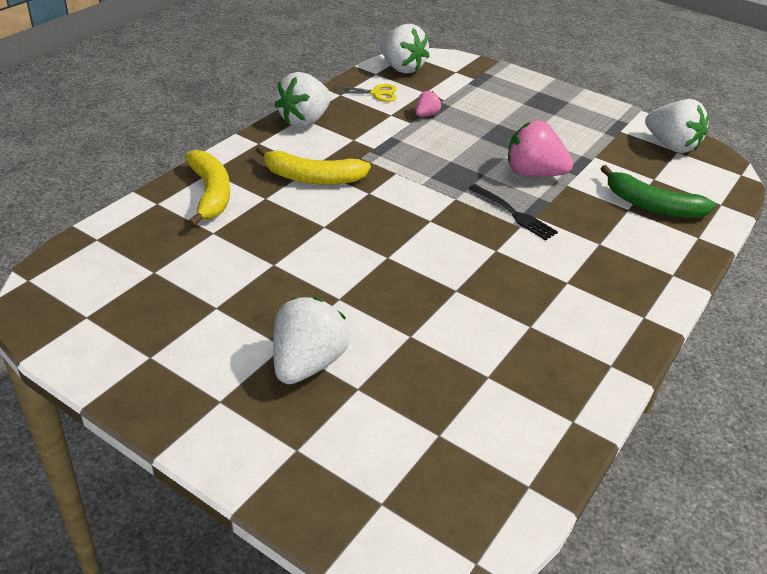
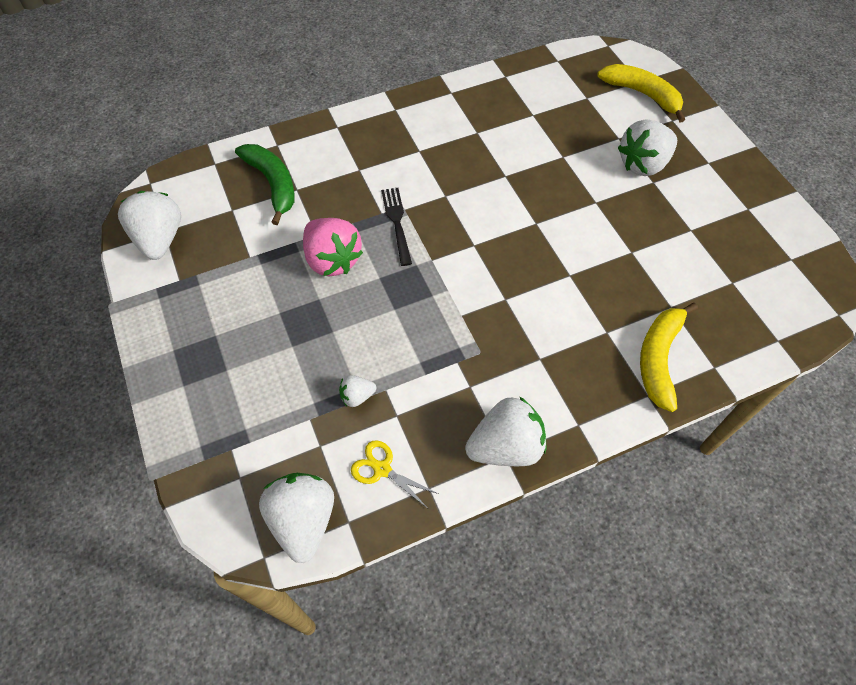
camera: 145 degrees left, 20 degrees up
(312, 178) = (548, 341): yellow banana -> yellow banana (642, 94)
(426, 115) = (357, 396): pink strawberry -> white strawberry

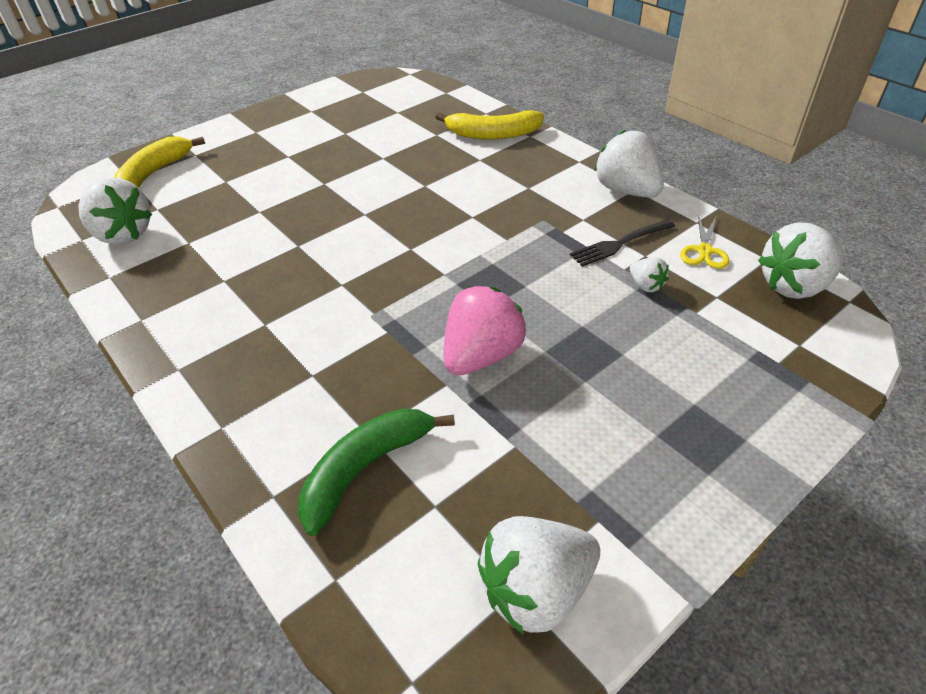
camera: 105 degrees left, 15 degrees down
(397, 223) = (399, 313): black fork -> black fork (620, 243)
(643, 164) = (264, 163): white strawberry -> white strawberry (123, 234)

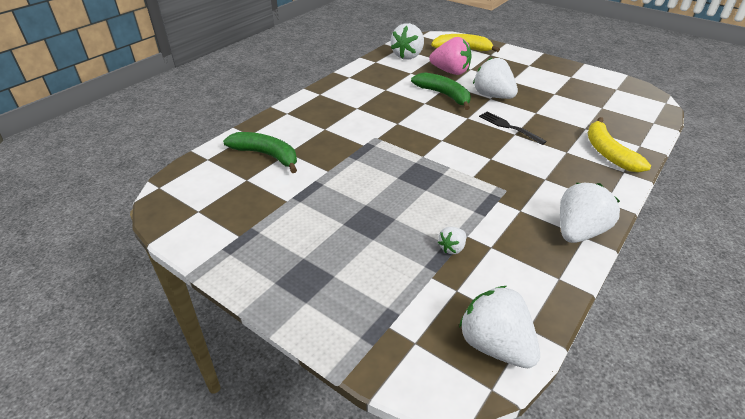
camera: 75 degrees right, 5 degrees down
(288, 222) = (444, 95): none -> green banana
(481, 356) = (354, 180): pink strawberry -> pink strawberry (450, 72)
(536, 590) = (198, 217): white strawberry -> white strawberry (493, 96)
(620, 243) = (499, 232): black fork -> black fork (509, 127)
(704, 251) = (516, 283): yellow scissors -> none

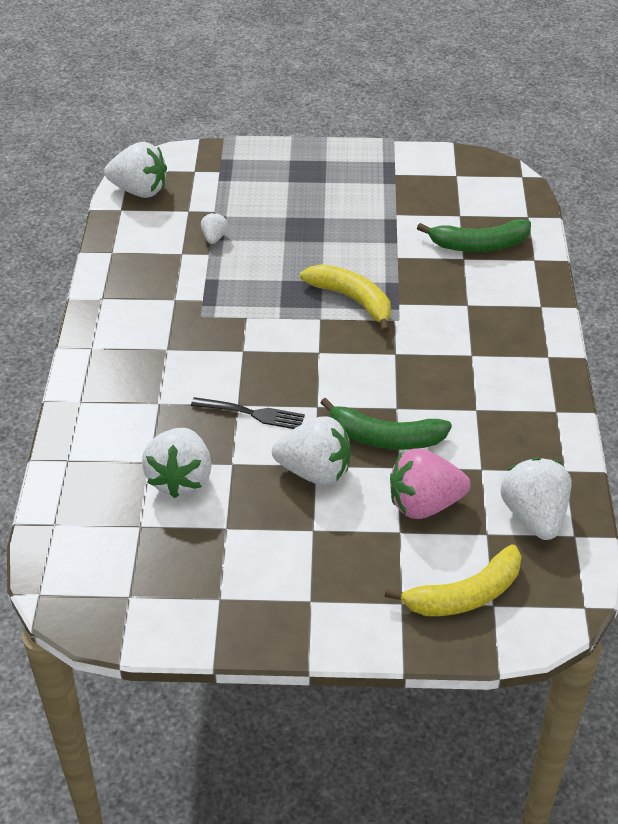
camera: 145 degrees right, 5 degrees up
(578, 232) = (109, 300): white strawberry -> white strawberry (180, 479)
(608, 153) = (106, 425): yellow banana -> yellow banana (352, 300)

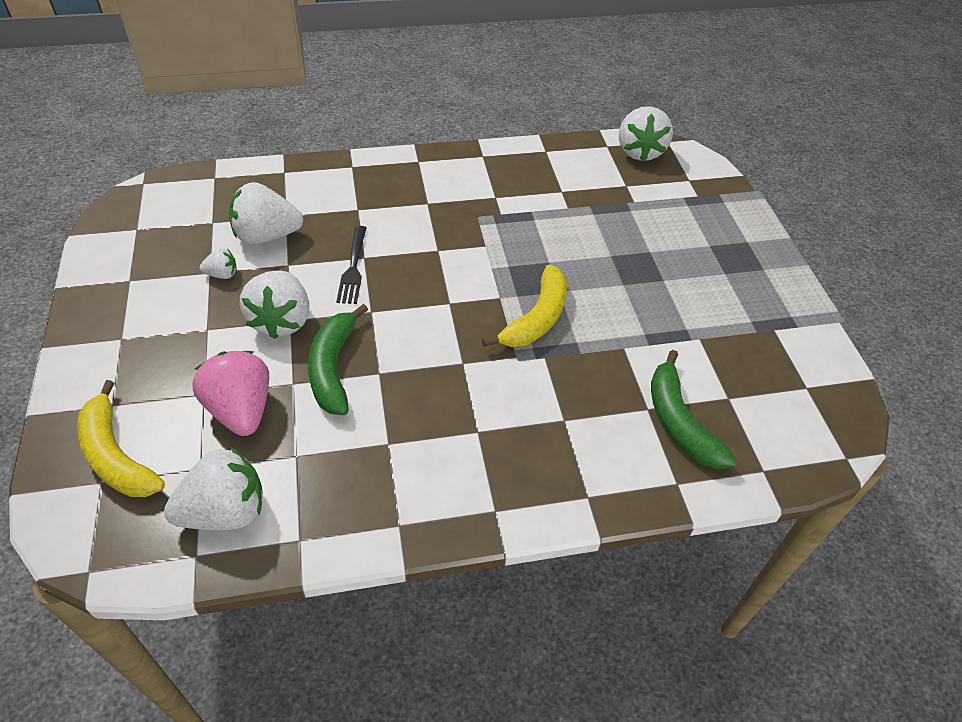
camera: 75 degrees right, 5 degrees up
(214, 238) = (593, 207): white strawberry -> white strawberry (222, 274)

